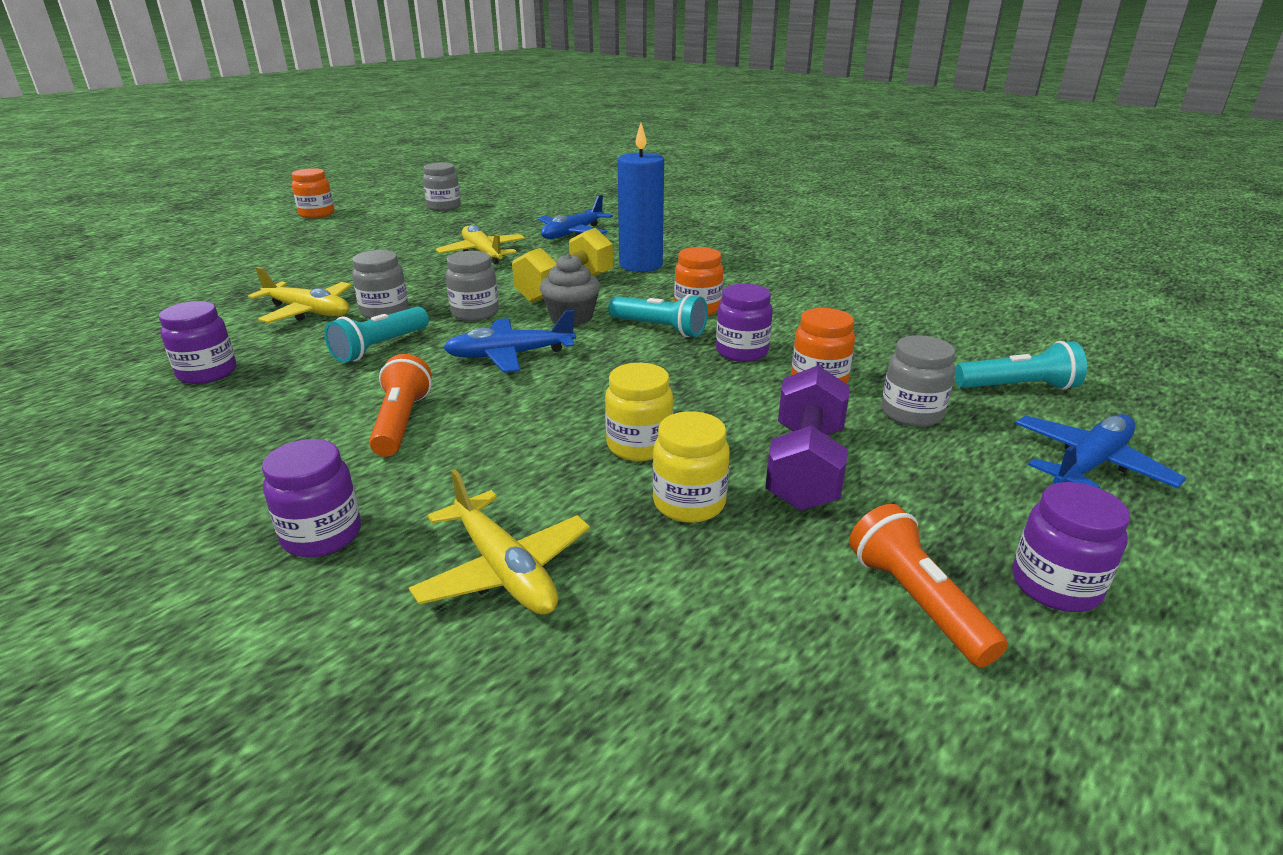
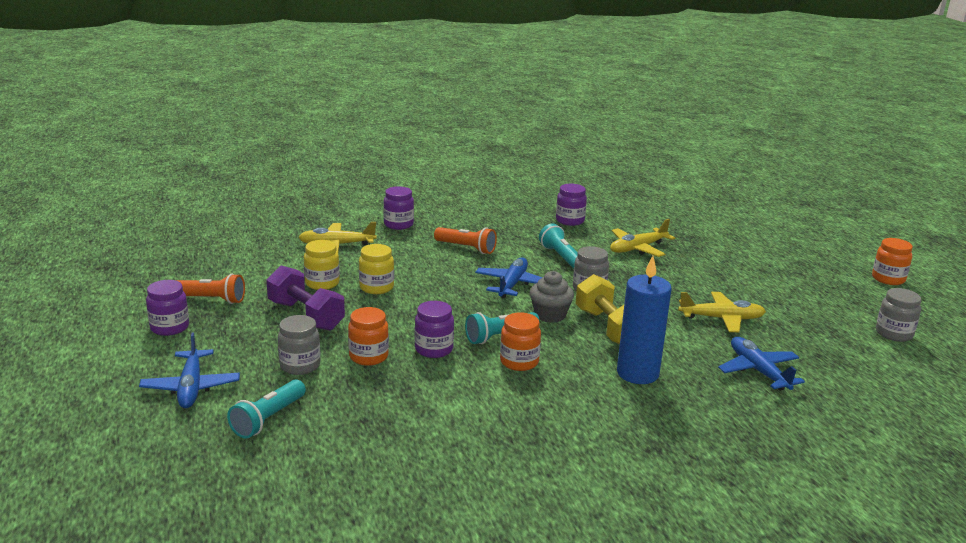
camera: 120 degrees right, 5 degrees down
(384, 312) = (617, 266): grey jar -> none

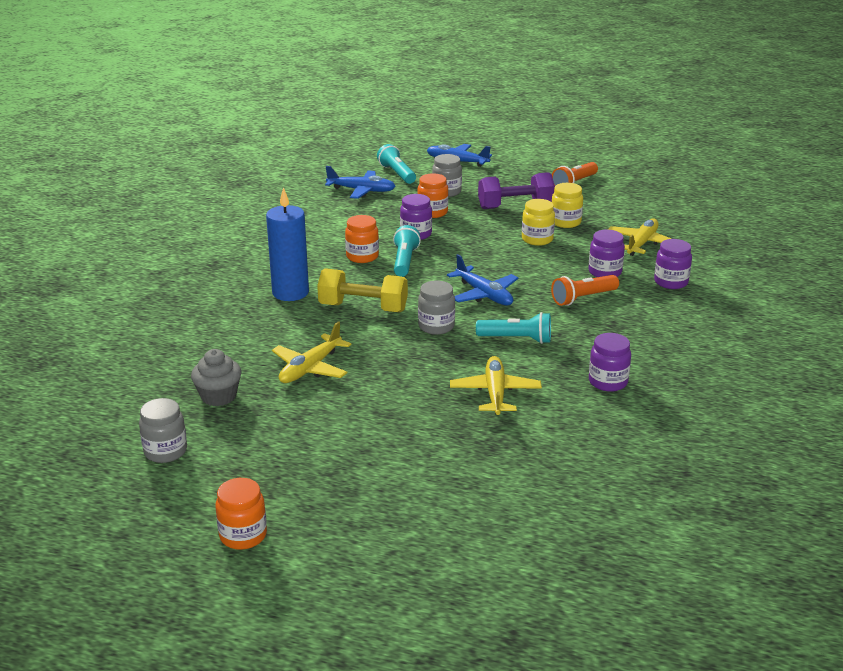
camera: 125 degrees right, 5 degrees up
(170, 327) = (542, 167): purple jar -> purple jar (605, 272)
(550, 315) = (413, 292): grey cupcake -> grey cupcake (218, 396)
(758, 371) = (224, 342): blue plane -> blue plane (361, 190)

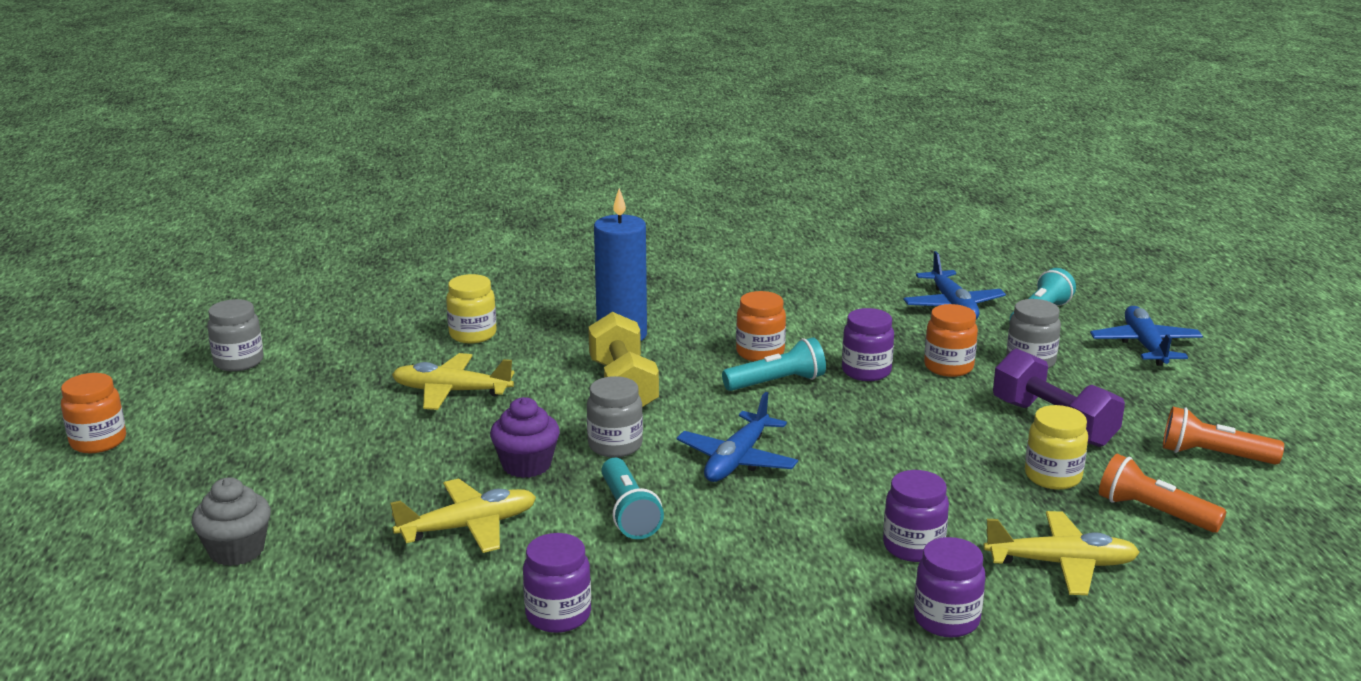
camera: 65 degrees right, 5 degrees down
(218, 396) = (359, 358): grey cupcake -> grey cupcake (237, 550)
(435, 360) = (526, 465): none -> purple cupcake
(537, 239) = (960, 465): yellow jar -> yellow jar (473, 334)
(583, 298) = (803, 543): orange flashlight -> orange flashlight (1154, 512)

